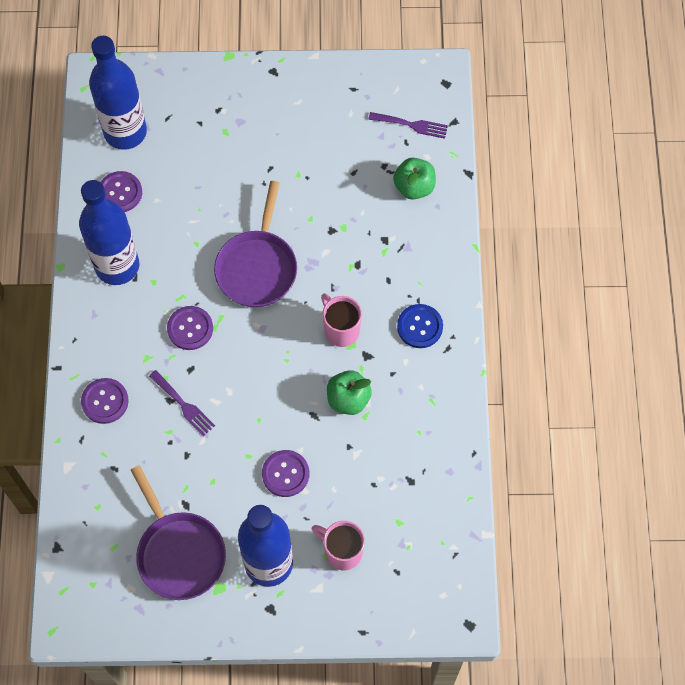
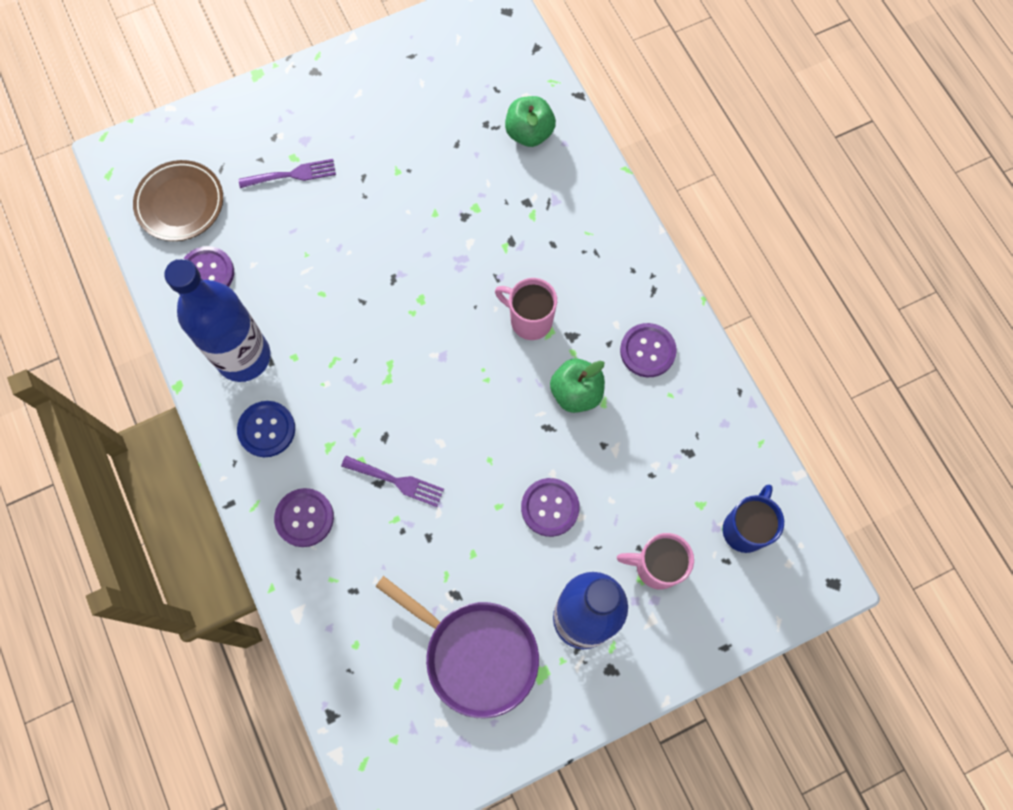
camera: 25 degrees left, 5 degrees up
(125, 132) = (180, 203): blue bottle -> brown plate
(190, 328) = (361, 391): purple button -> purple button (647, 351)
(257, 267) = (403, 291): purple pan -> none
(412, 125) = (493, 69): purple fork -> purple fork (292, 174)
(420, 327) = (612, 280): blue button -> blue button (267, 429)
(423, 555) = (745, 528): none -> blue mug

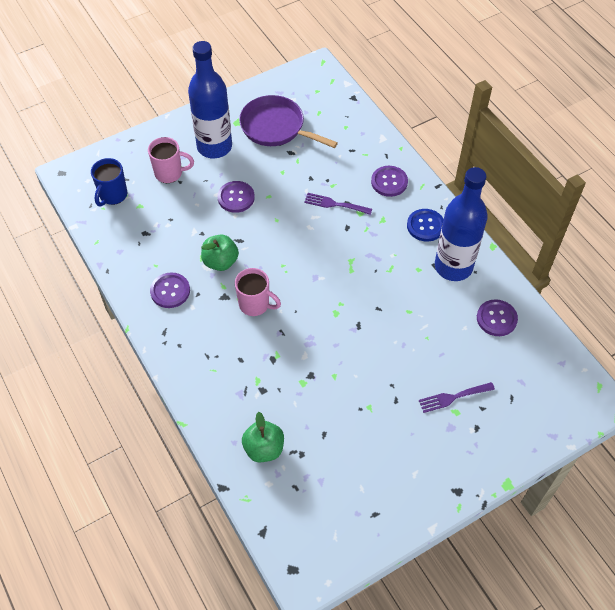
camera: 175 degrees right, 15 degrees down
(180, 203) = (534, 367): brown plate -> none

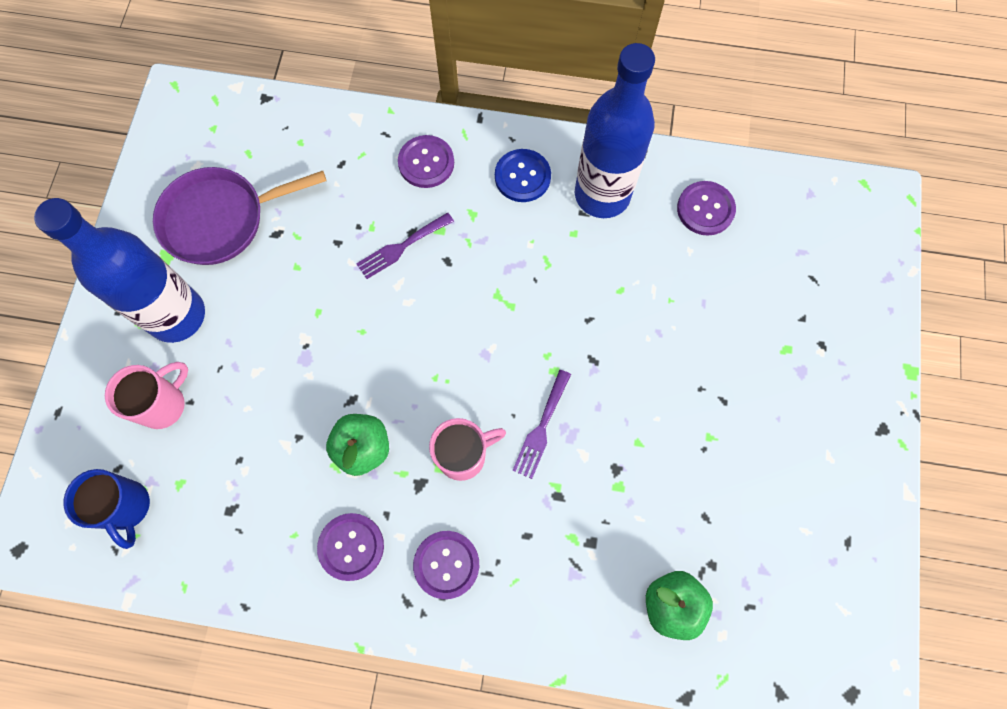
camera: 50 degrees left, 15 degrees up
(236, 197) = (283, 352): purple button -> purple button (446, 564)
(453, 397) = (767, 337): purple fork -> purple fork (541, 428)

